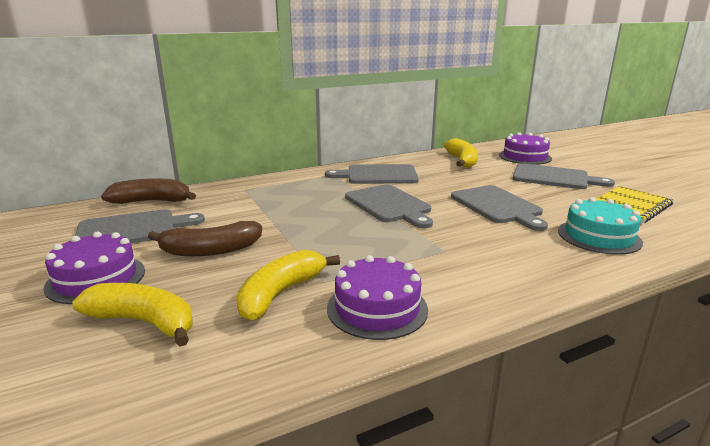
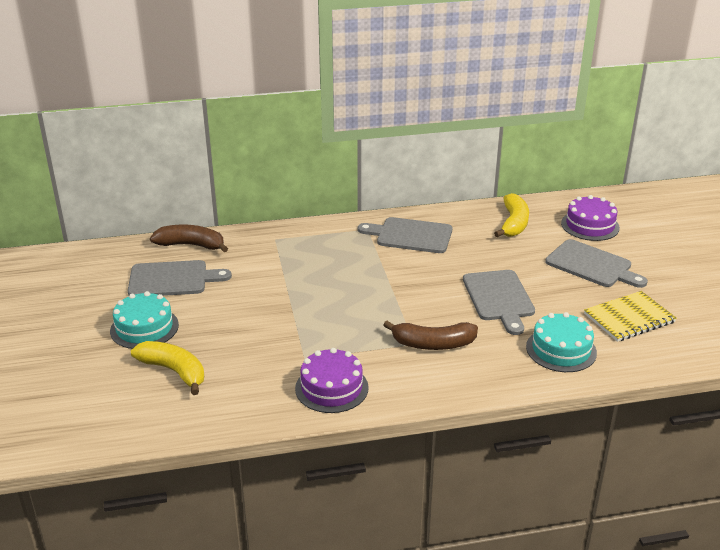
camera: 15 degrees right, 10 degrees up
(96, 278) = (144, 328): purple cake -> turquoise cake
(210, 250) = (229, 313): brown banana -> brown banana (433, 344)
(280, 294) = (269, 363): yellow banana -> none
(389, 205) = (398, 281): grey cutting board -> none

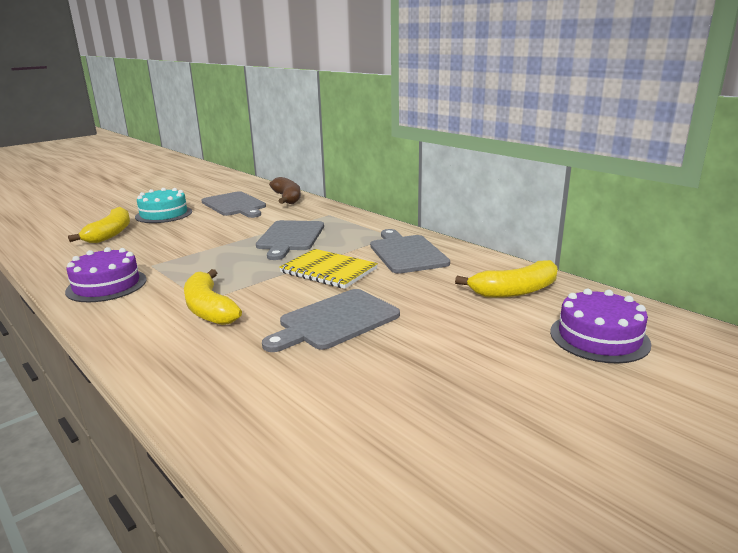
camera: 60 degrees right, 10 degrees down
(433, 344) = (209, 309): brown banana -> yellow banana
(561, 350) = (251, 387): turquoise cake -> none
(592, 265) = (494, 362): grey cutting board -> grey cutting board (290, 238)
(629, 318) = (384, 428): yellow notebook -> yellow notebook (328, 271)

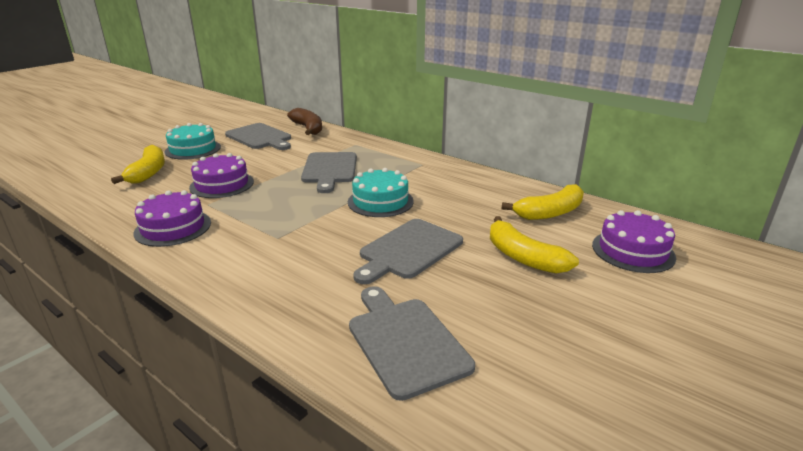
camera: 10 degrees left, 5 degrees up
(174, 247) = (222, 184): none -> purple cake
(209, 309) = (286, 246): yellow banana -> yellow banana (523, 257)
(328, 271) = (380, 201): yellow notebook -> turquoise cake
(406, 253) = (443, 180): grey cutting board -> grey cutting board (405, 341)

